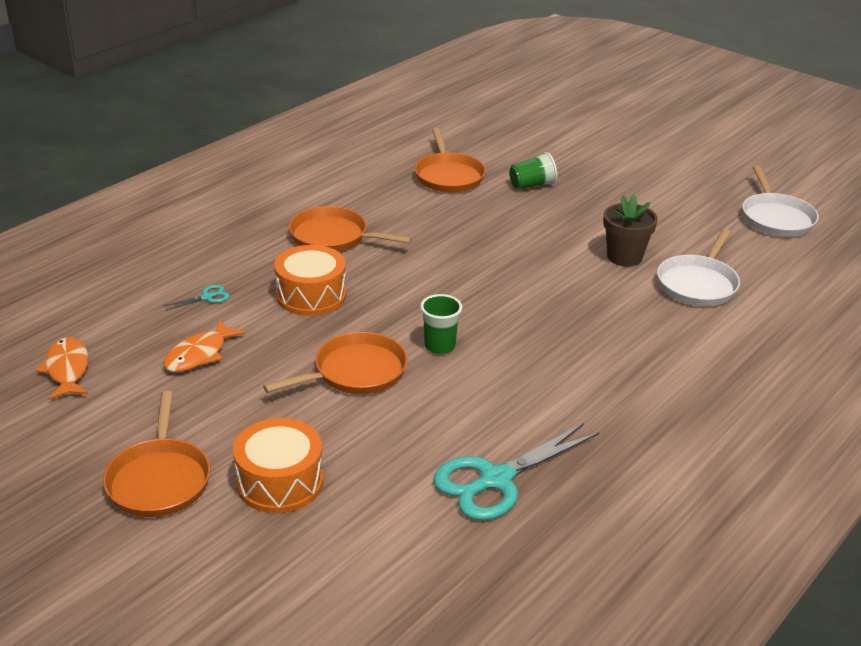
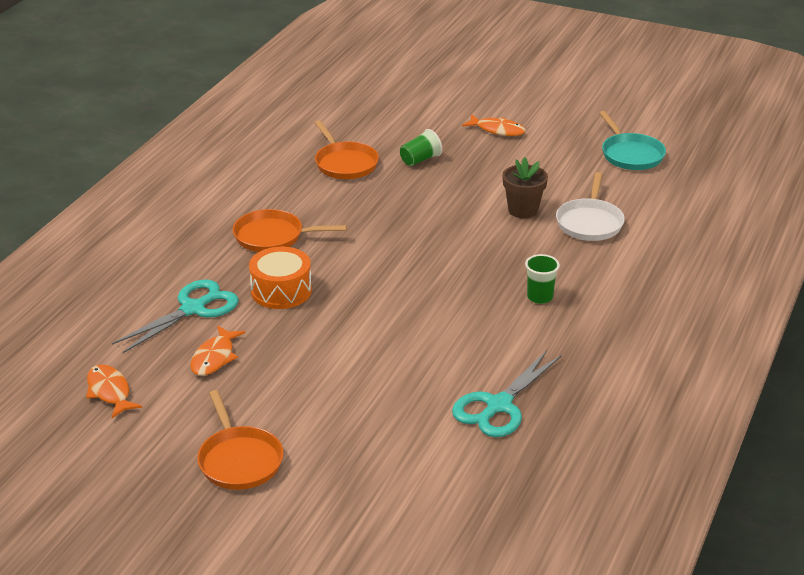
camera: 15 degrees left, 0 degrees up
(207, 297) = (193, 309): turquoise scissors -> turquoise scissors, size x2.36
(280, 482) = (335, 442): orange drum -> none
(355, 372) = (350, 346): orange pan -> none
(439, 346) = (407, 312): green cup -> green cup (540, 297)
(631, 168) = (497, 130): none -> orange fish
(776, 218) = (630, 154): white pan -> turquoise pan

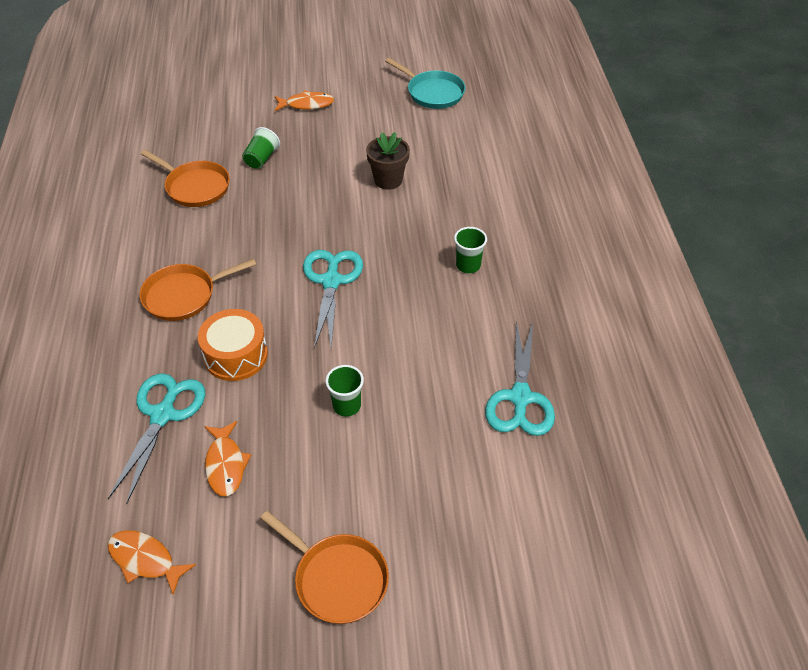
camera: 30 degrees left, 15 degrees up
(342, 356) = (346, 406): none -> green cup
(404, 267) = (331, 281): none -> turquoise scissors
(589, 222) = (451, 172): white pan -> none

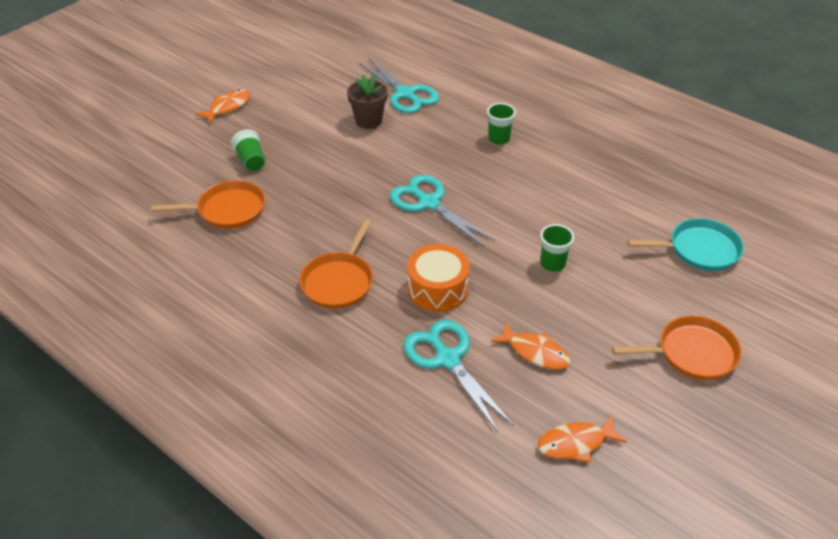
camera: 45 degrees left, 5 degrees down
(433, 93) = (313, 51): turquoise pan -> turquoise pan (699, 250)
(520, 398) = (636, 188): turquoise scissors -> turquoise scissors (405, 94)

